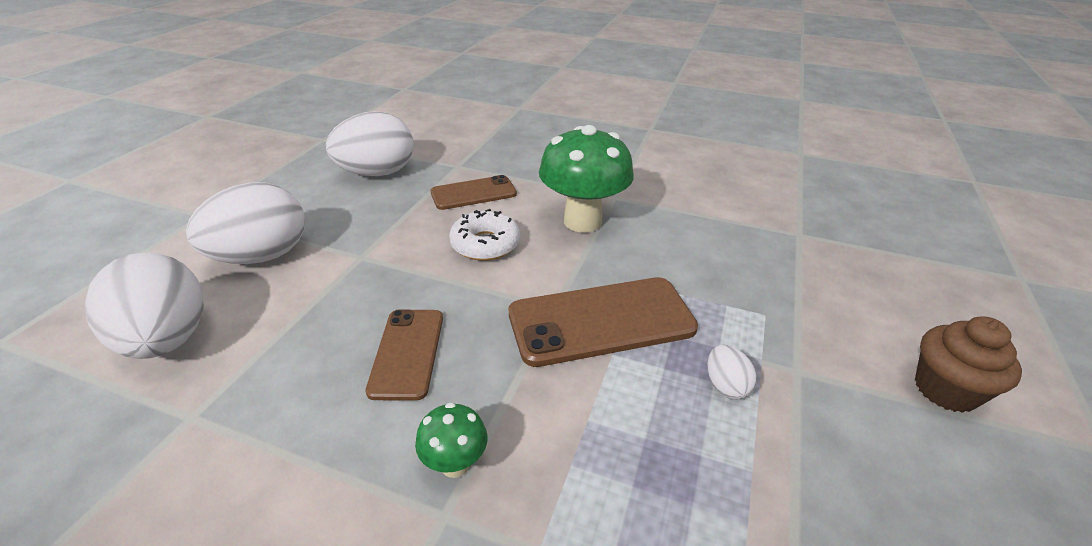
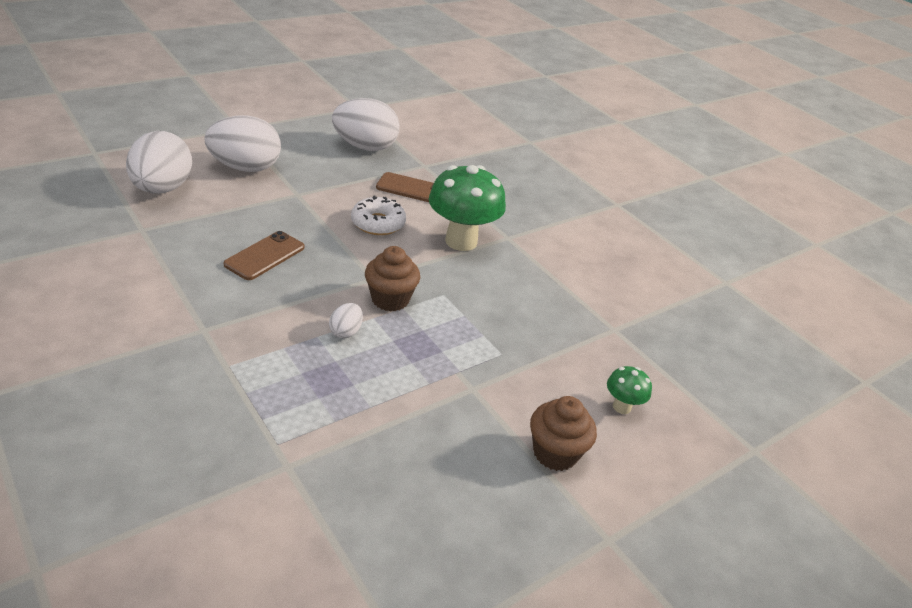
camera: 30 degrees right, 0 degrees up
(455, 464) = (231, 314): green mushroom -> green mushroom (621, 407)
(601, 321) = (390, 299): brown phone -> brown cupcake
(725, 386) = (415, 368): white egg -> white egg (346, 331)

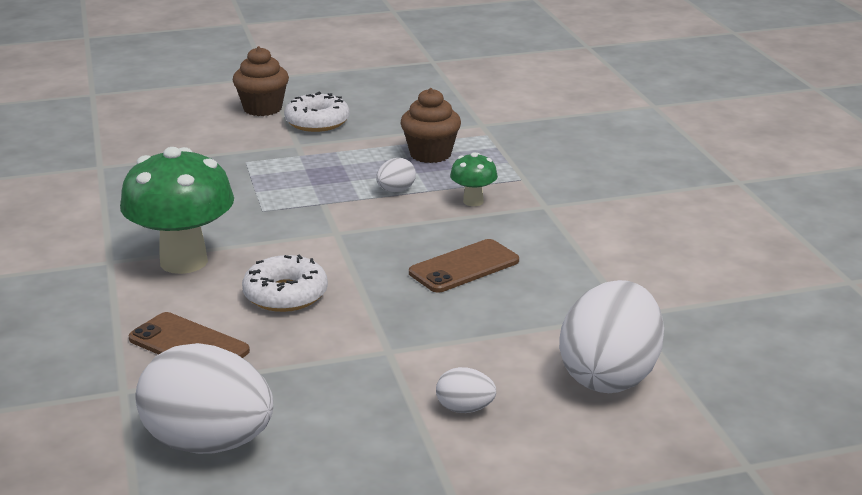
camera: 155 degrees left, 10 degrees down
(245, 168) = (465, 409): white egg -> white egg, size x0.44
(390, 299) = (329, 211): brown cupcake -> brown cupcake (430, 154)
(478, 435) = (317, 122): none -> white donut
(621, 407) = (171, 122): green mushroom -> green mushroom (473, 201)

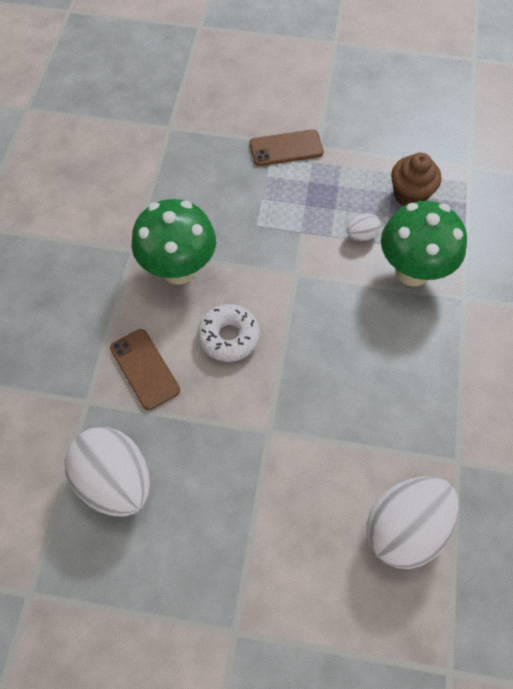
camera: 25 degrees right, 35 degrees up
(262, 108) = (312, 87): brown cupcake -> none
(317, 122) = (344, 120): white donut -> none
(464, 267) = (366, 353): brown phone -> brown phone (286, 148)
(465, 409) = (289, 519): white egg -> none
(473, 201) = (412, 271): green mushroom -> green mushroom, size x2.13

